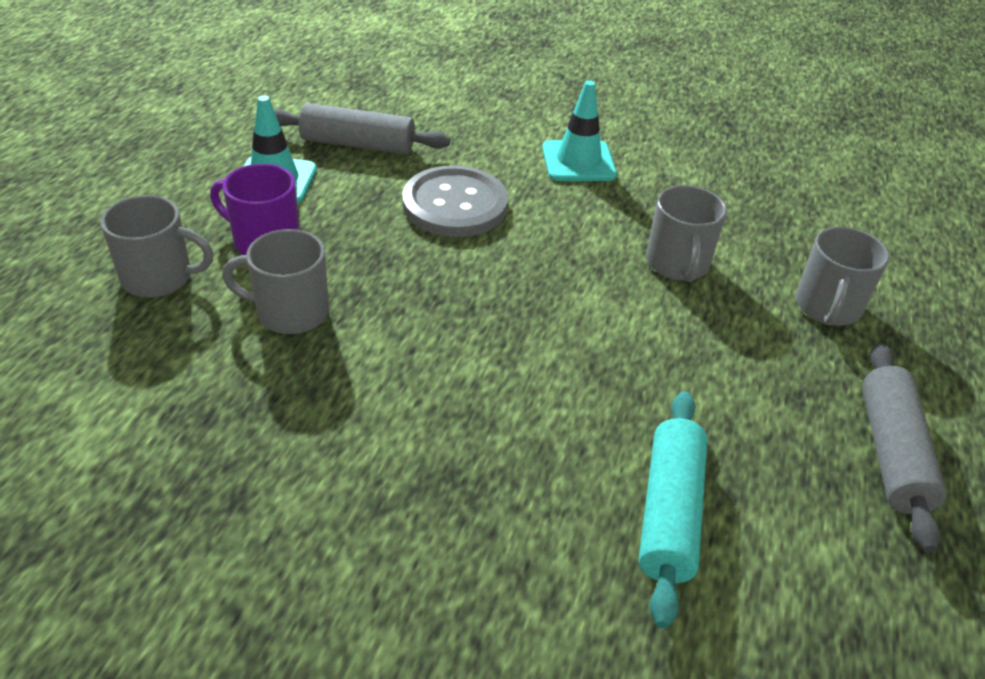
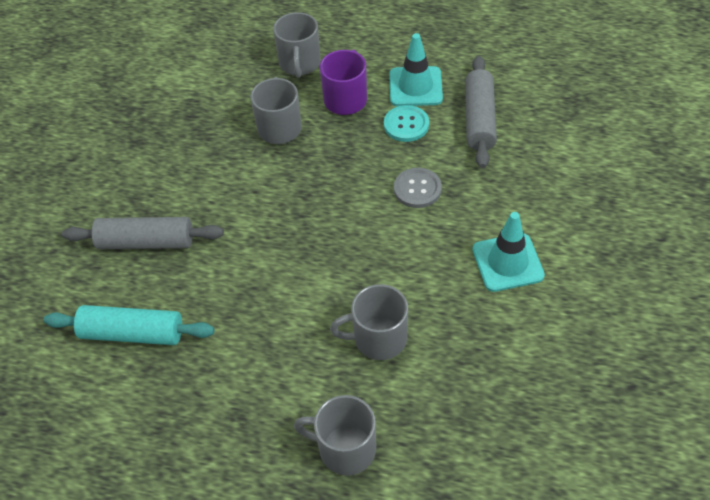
camera: 90 degrees right, 10 degrees up
(341, 198) = (406, 125): none -> turquoise button
(455, 204) = (417, 189): grey button -> grey button, size x0.59
(892, 453) = (188, 474): grey rolling pin -> grey rolling pin (146, 242)

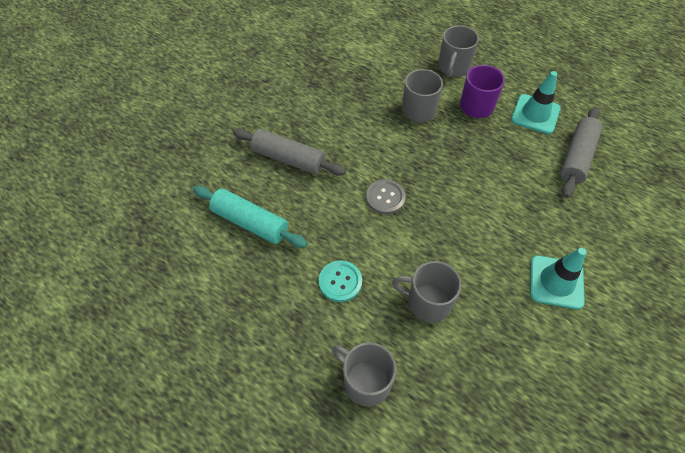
camera: 20 degrees right, 5 degrees up
(406, 125) = (516, 141): turquoise button -> turquoise button (340, 281)
(417, 189) = (505, 194): grey button -> grey button (385, 197)

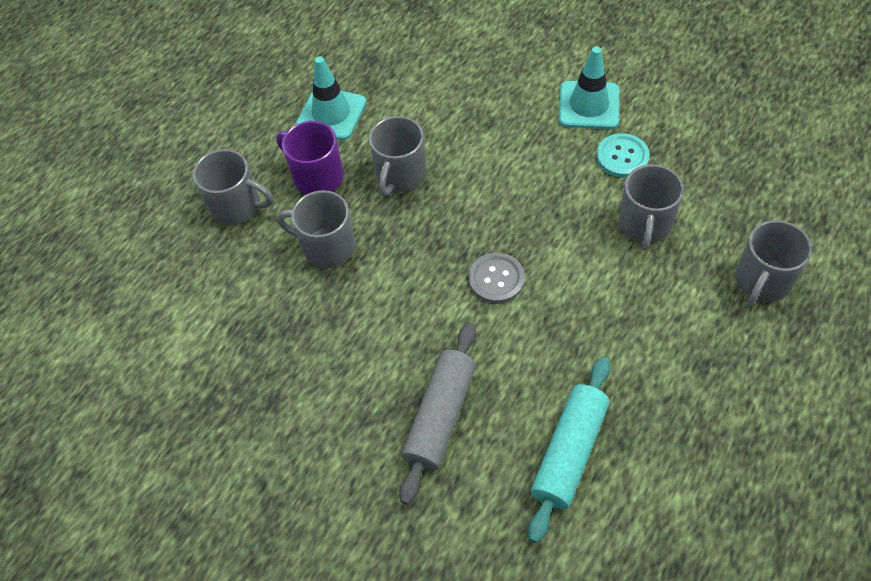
camera: 90 degrees left, 0 degrees up
(340, 281) = (640, 321): turquoise button -> turquoise button (622, 157)
(479, 150) = (400, 175): none -> grey mug
(577, 157) = (404, 76): grey rolling pin -> none

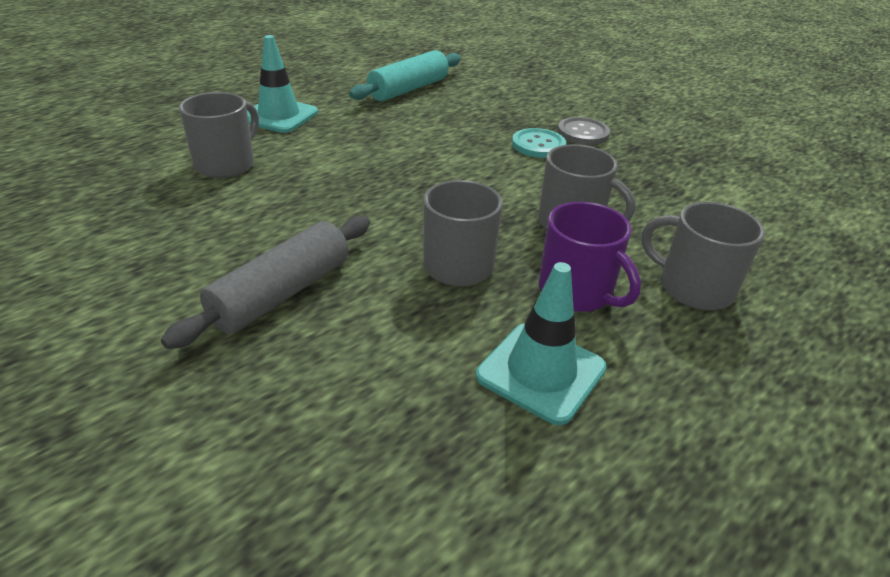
camera: 170 degrees left, 20 degrees down
(440, 416) = (493, 116): grey rolling pin -> grey rolling pin (281, 293)
(496, 279) = (401, 165): grey button -> grey button (583, 133)
(589, 105) = (153, 273): turquoise traffic cone -> turquoise traffic cone (279, 116)
(622, 157) = (181, 214): turquoise button -> turquoise button (538, 145)
(762, 281) = (176, 117): grey mug -> none

